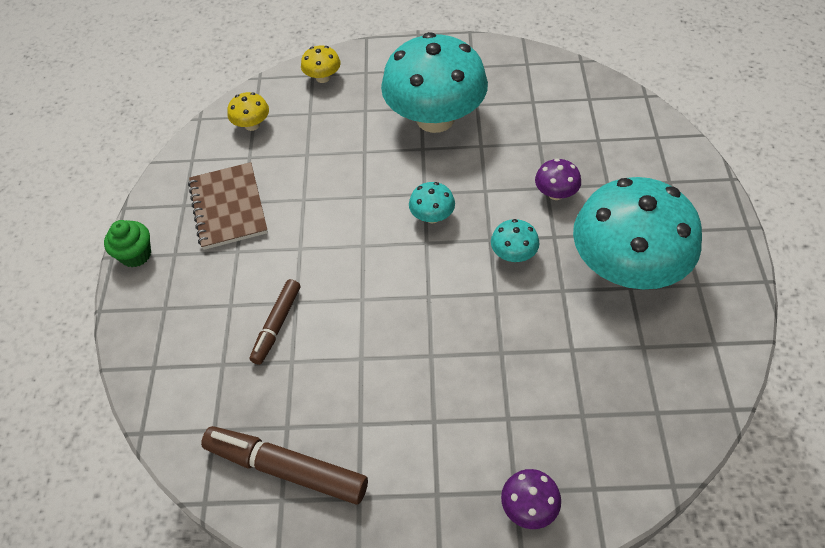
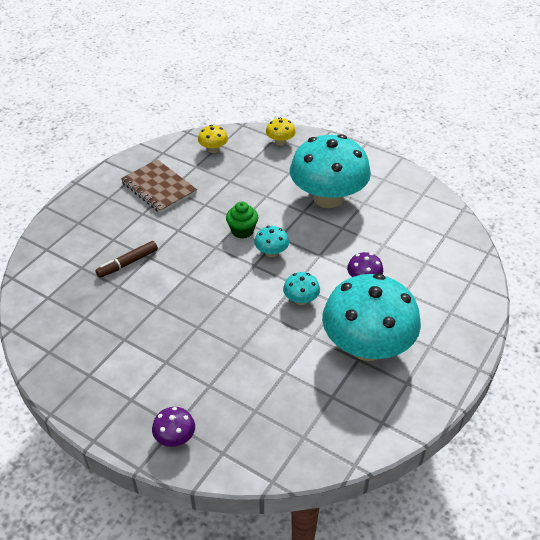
camera: 30 degrees right, 10 degrees down
(136, 255) = (88, 188): green cupcake -> green cupcake (242, 231)
(228, 207) = (158, 188): brown notebook -> brown notebook turned 60 degrees counterclockwise
(286, 469) = (65, 338): brown marker -> none

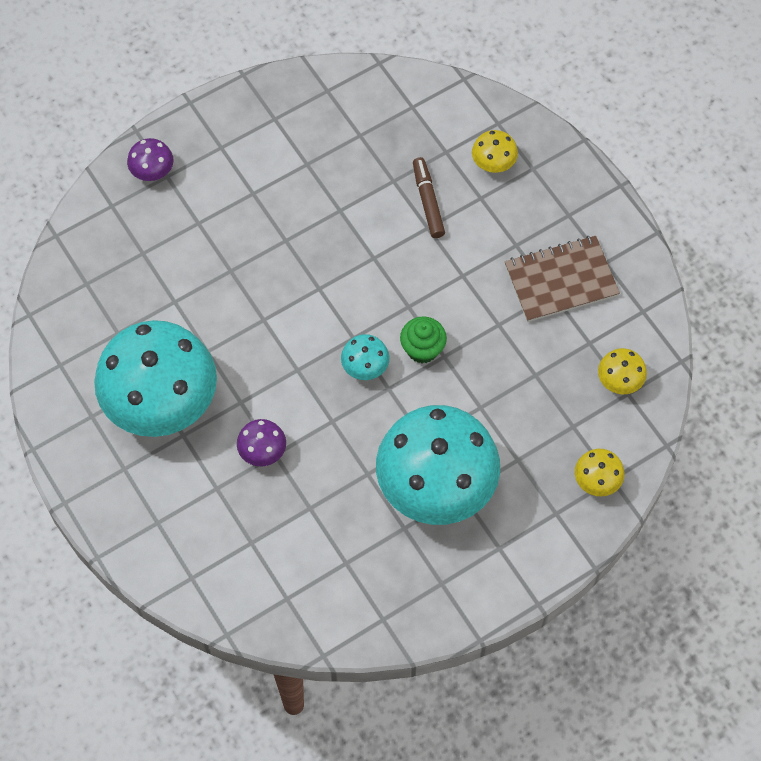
camera: 115 degrees right, 20 degrees up
(81, 241) = (493, 163): none -> yellow mushroom
(301, 300) = (268, 364): turquoise mushroom -> none

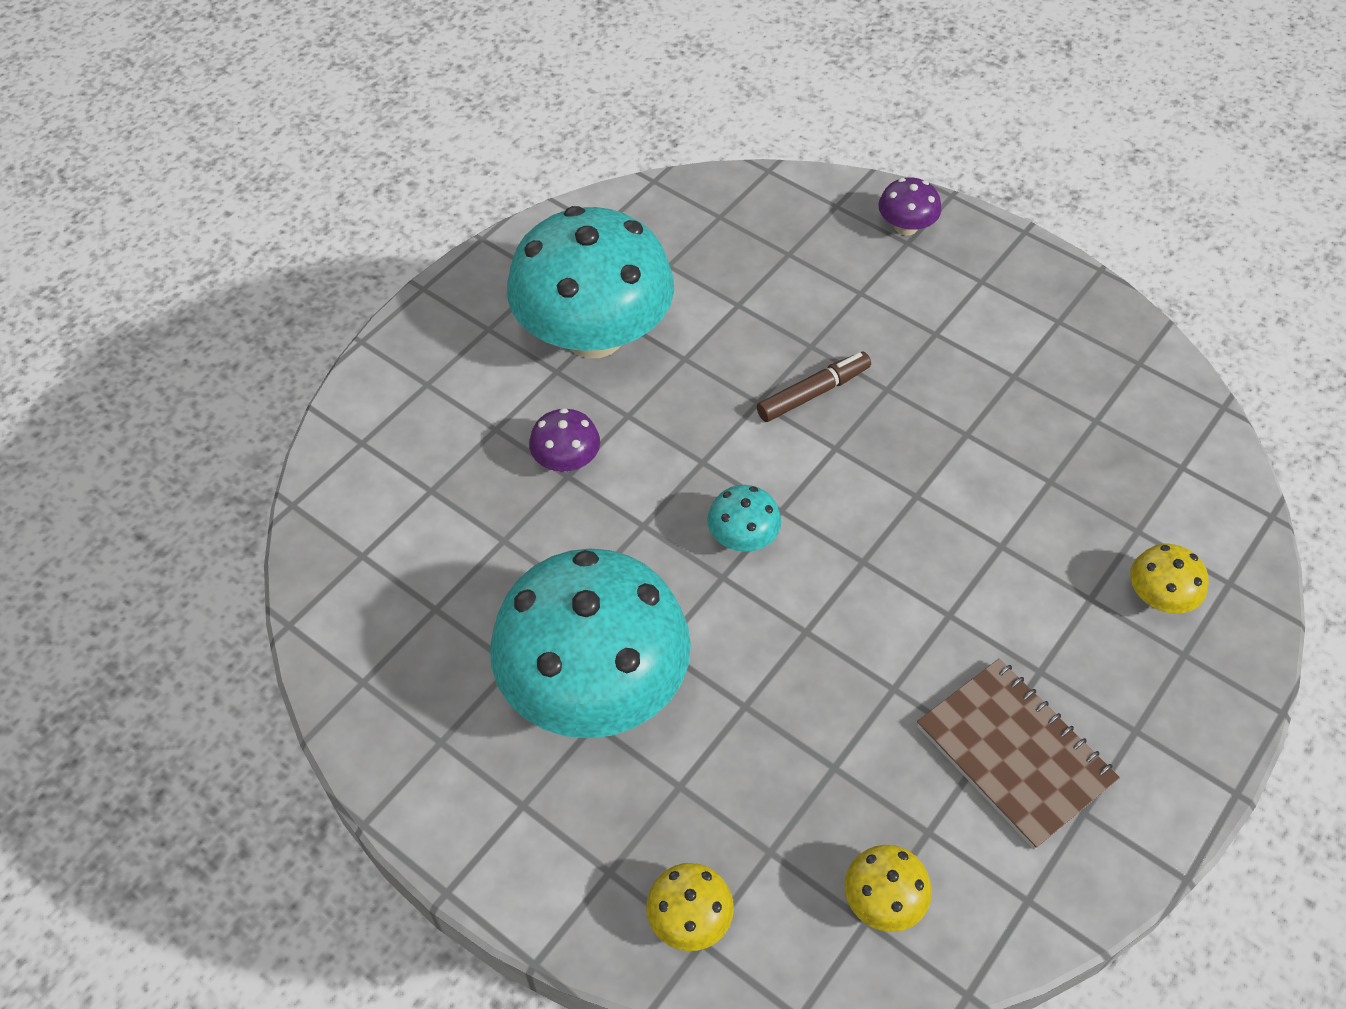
camera: 70 degrees right, 10 degrees down
(422, 349) = (803, 600): green cupcake -> none
(428, 201) = (1043, 532): brown marker -> brown marker (813, 393)

